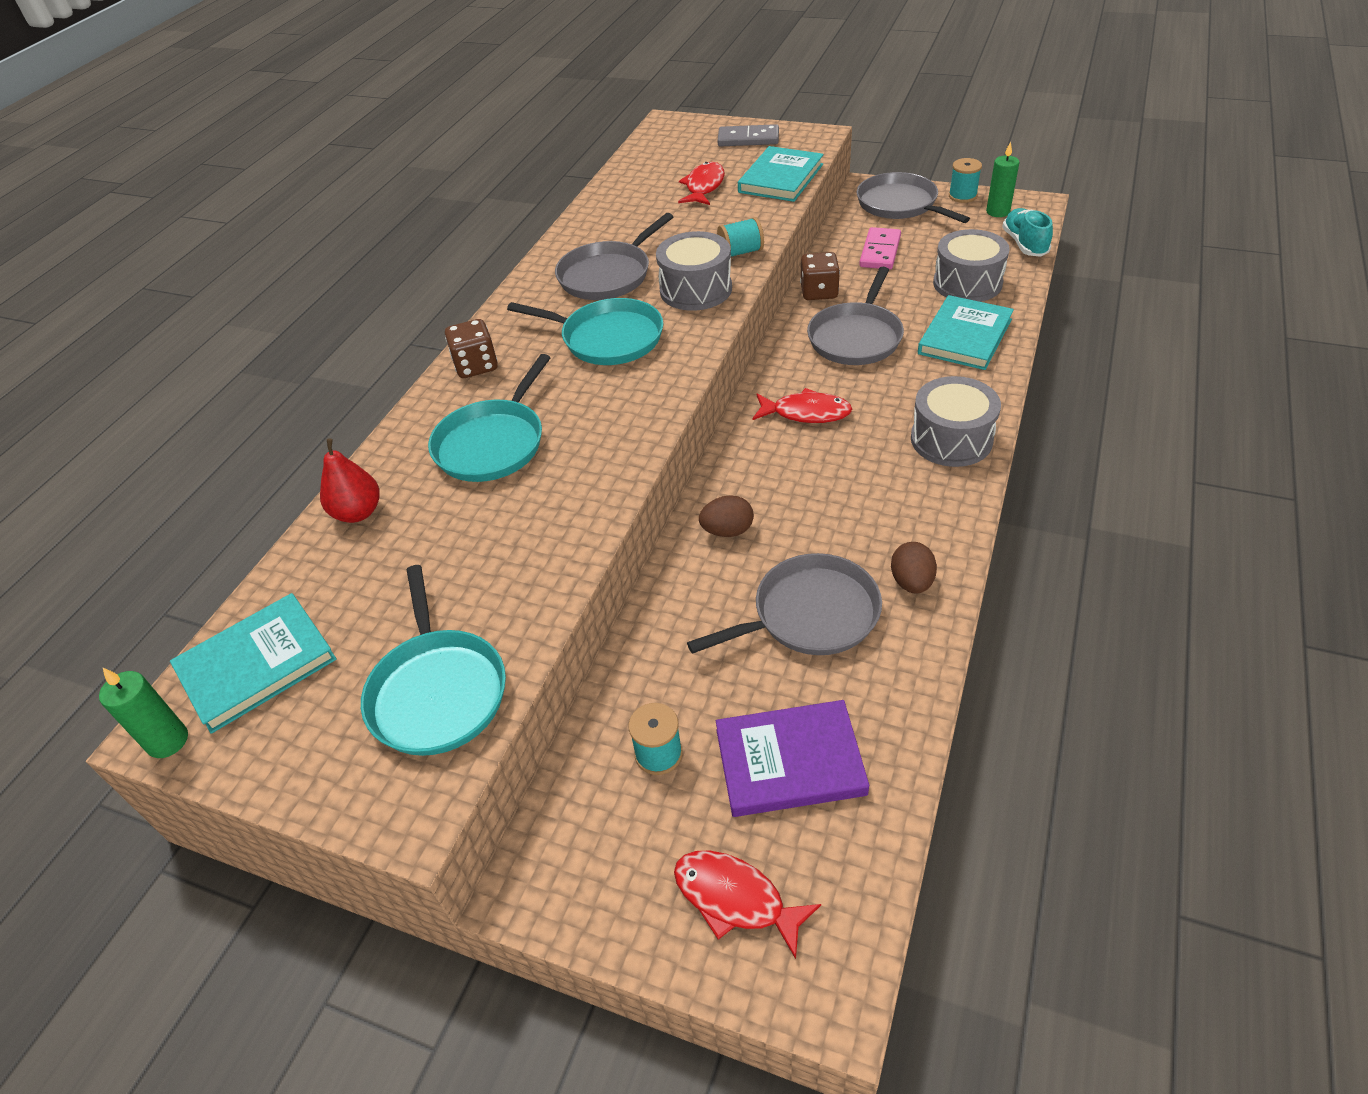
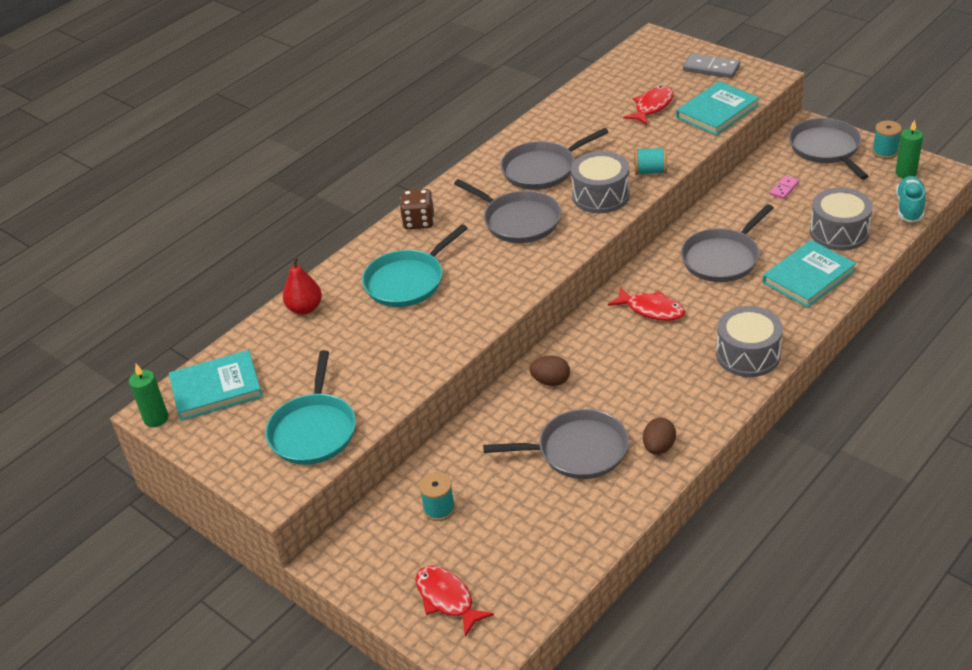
camera: 20 degrees right, 5 degrees down
(607, 338) = (518, 221): turquoise pan -> grey pan
(790, 762) = (517, 535): purple book -> none
(819, 292) = (714, 213): brown dice -> none
(880, 251) = (784, 189): pink domino -> pink domino, size x0.59

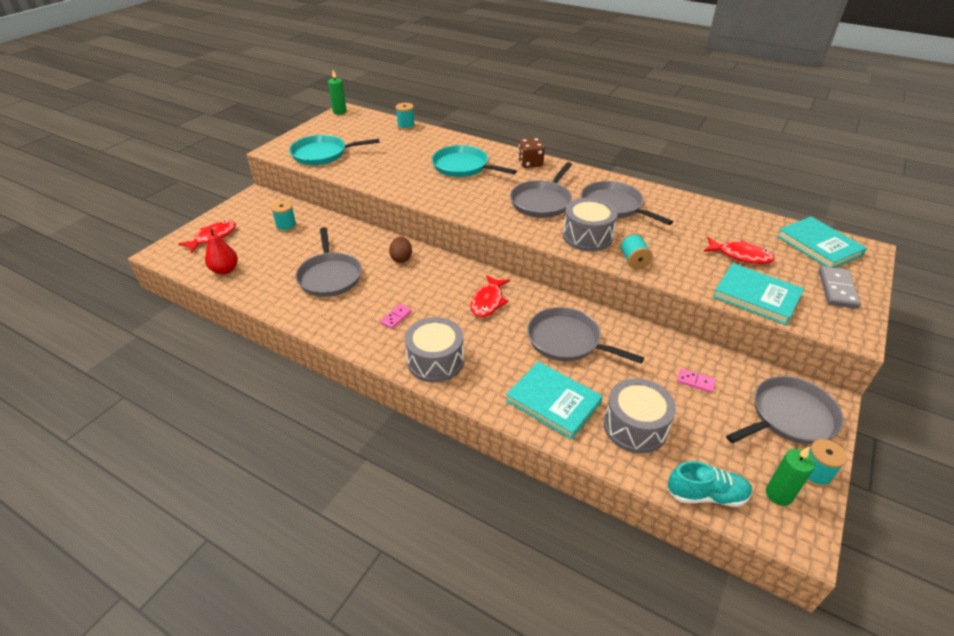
camera: 75 degrees right, 0 degrees up
(216, 388) = (362, 123): turquoise book -> turquoise book (818, 245)
(252, 337) = (406, 126): none -> turquoise spool
(305, 308) = (432, 137): red pear -> red pear (225, 270)
(658, 447) = (328, 314): brown egg -> none
(671, 386) = (396, 317): none -> pink domino

